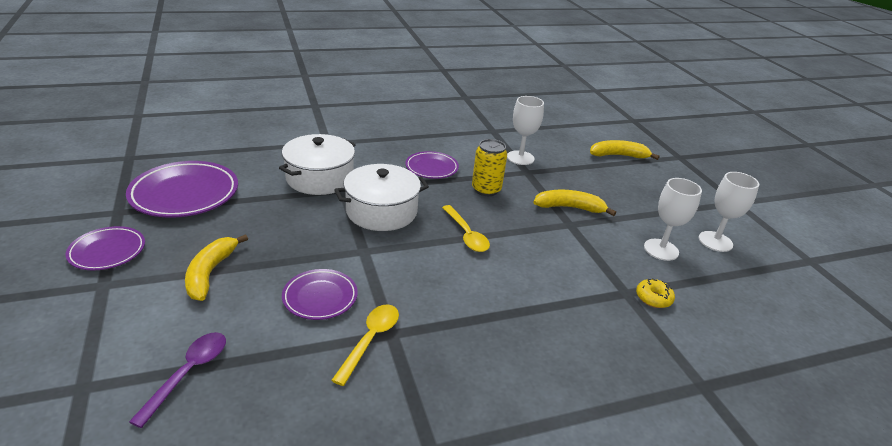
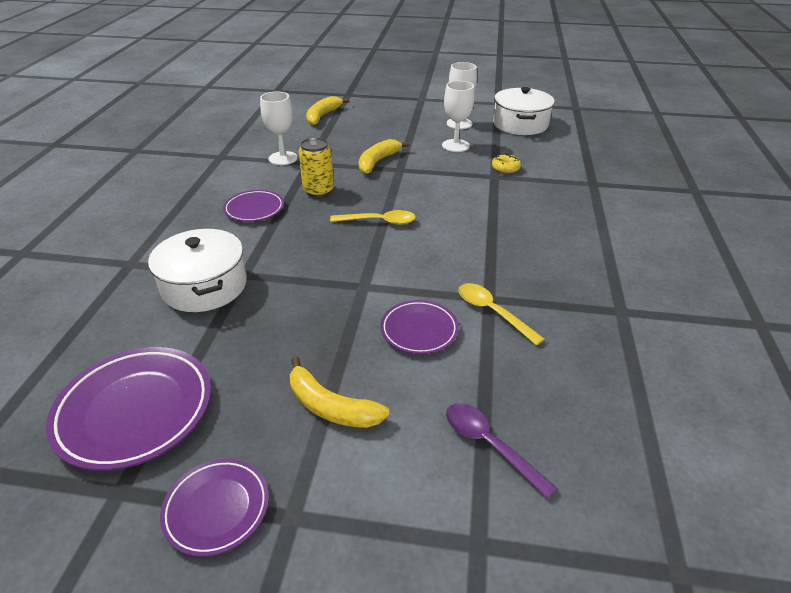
camera: 60 degrees left, 5 degrees up
(381, 211) = (305, 259): white pot -> white pot (520, 124)

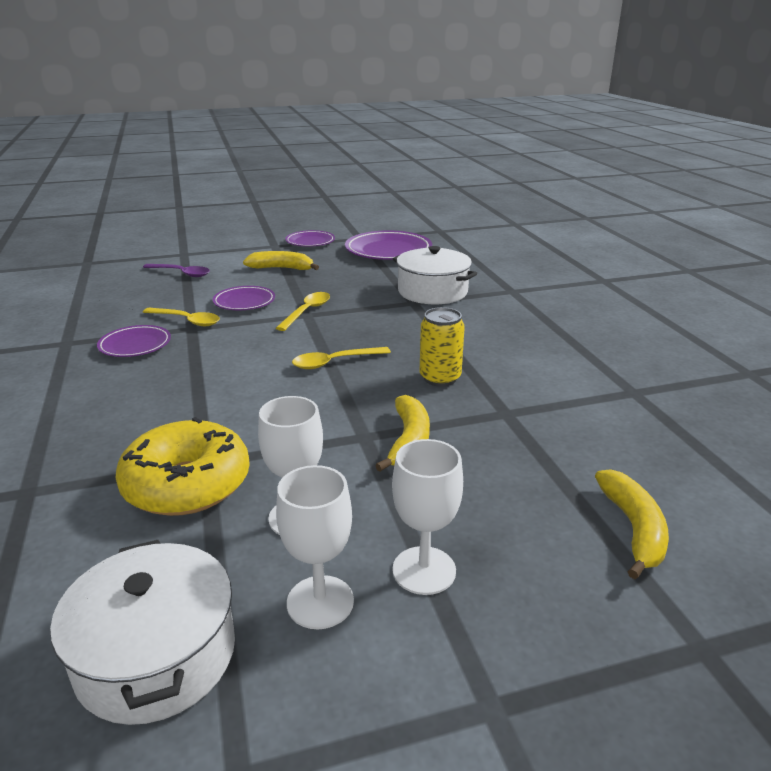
camera: 155 degrees right, 10 degrees down
(254, 209) = (482, 345): purple plate -> purple plate (135, 345)
(283, 158) = (550, 410): white goblet -> white goblet (424, 570)
(360, 291) = (307, 311): none -> yellow spoon
(505, 168) = (187, 484): yellow donut -> yellow donut, size x2.40

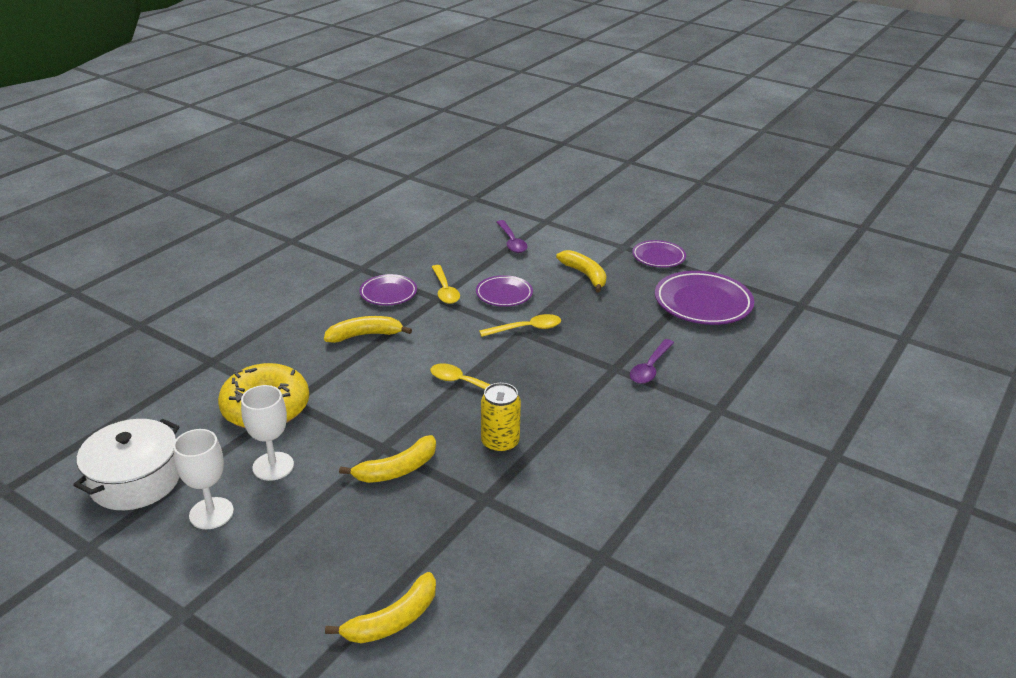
camera: 50 degrees right, 5 degrees up
(175, 380) = (365, 335): none -> yellow banana
(424, 570) = (268, 540): white goblet -> none
(432, 292) = (650, 368): white pot -> purple spoon

